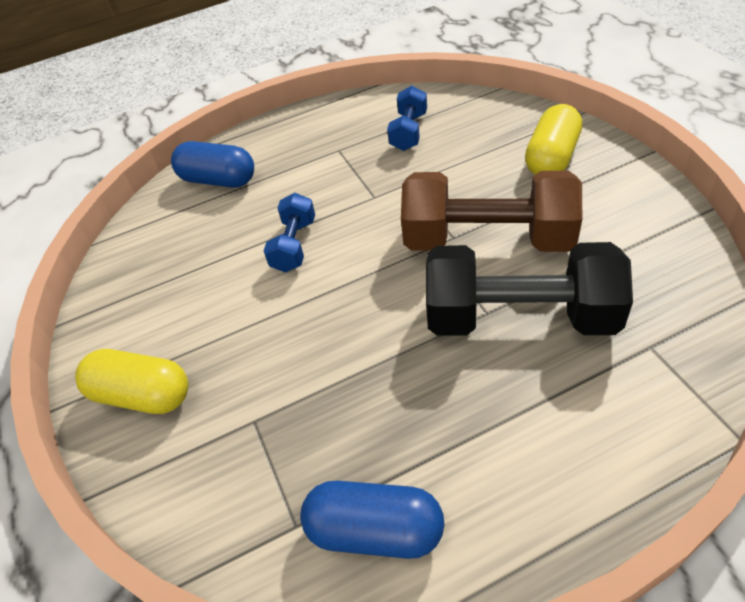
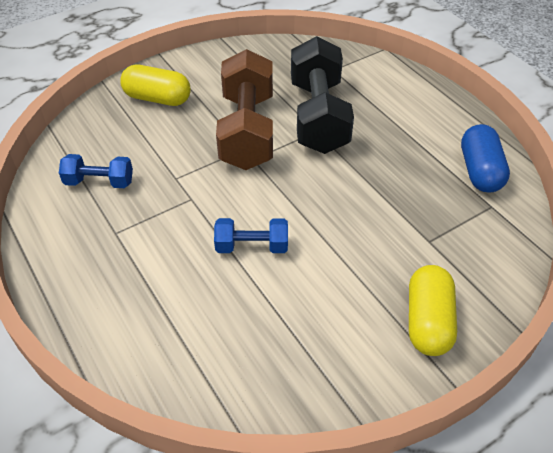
camera: 105 degrees left, 0 degrees up
(218, 180) = (147, 334): blue capsule -> none

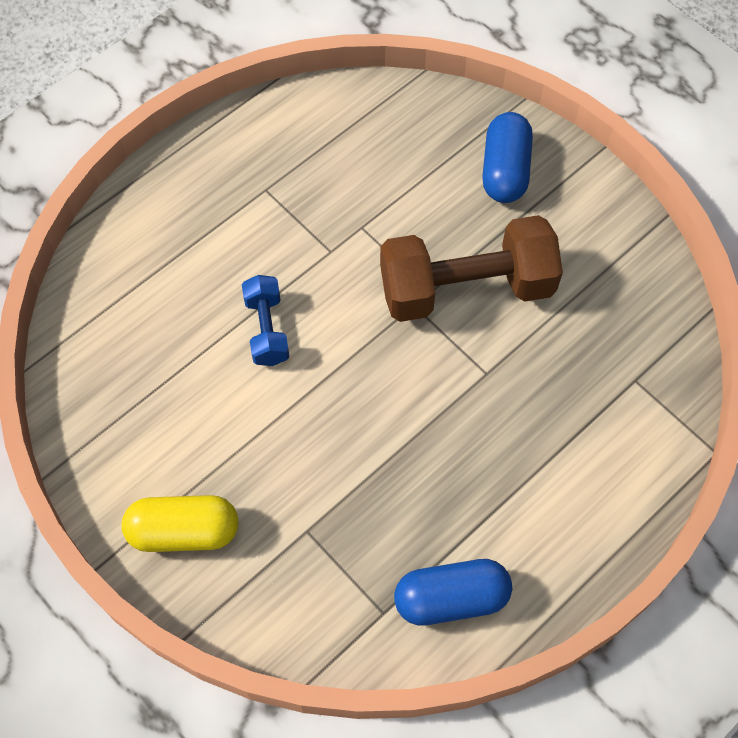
camera: 80 degrees right, 15 degrees up
(99, 182) = (339, 151): blue dumbbell -> none
(157, 98) = (505, 170): yellow capsule -> blue capsule
(318, 116) = (518, 372): black dumbbell -> none

